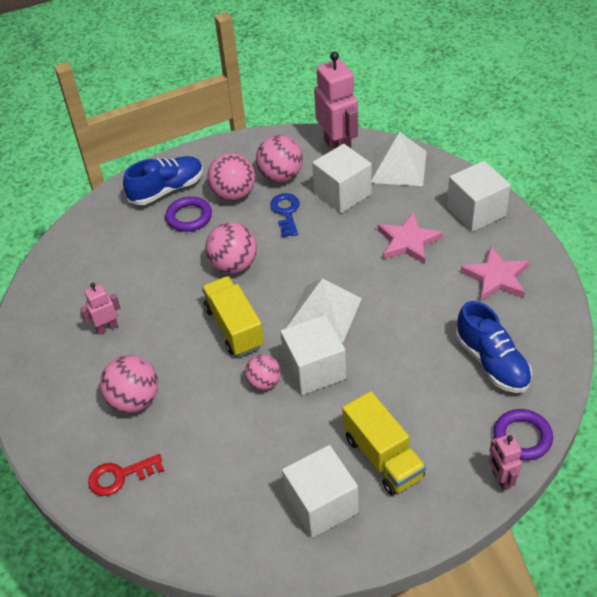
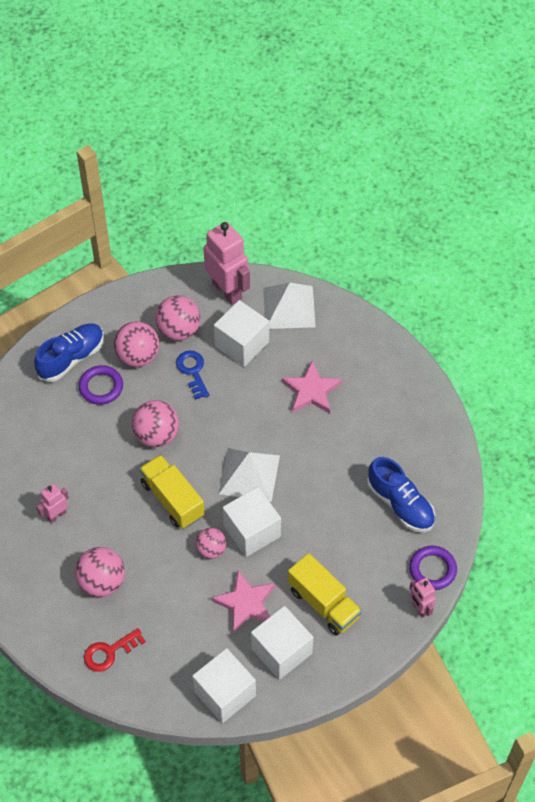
camera: 15 degrees left, 10 degrees up
(476, 211) = (368, 351): white cube -> white cube (225, 693)
(496, 277) = (394, 419): pink star -> pink star (246, 603)

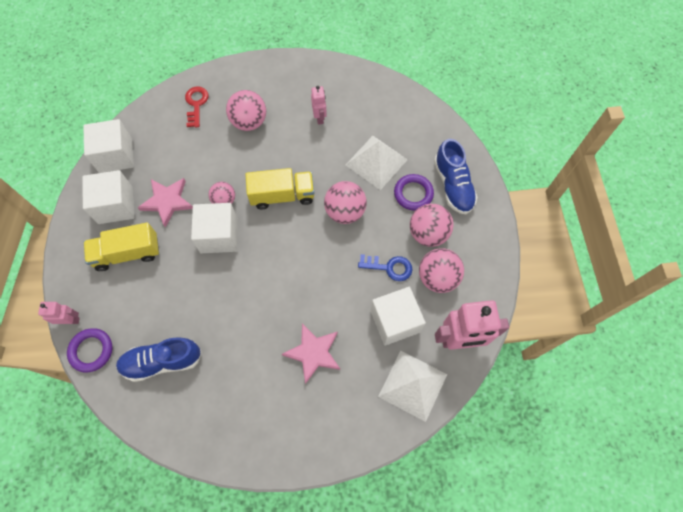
camera: 120 degrees right, 10 degrees up
(249, 474) = (267, 260): white pyramid -> white pyramid (376, 162)

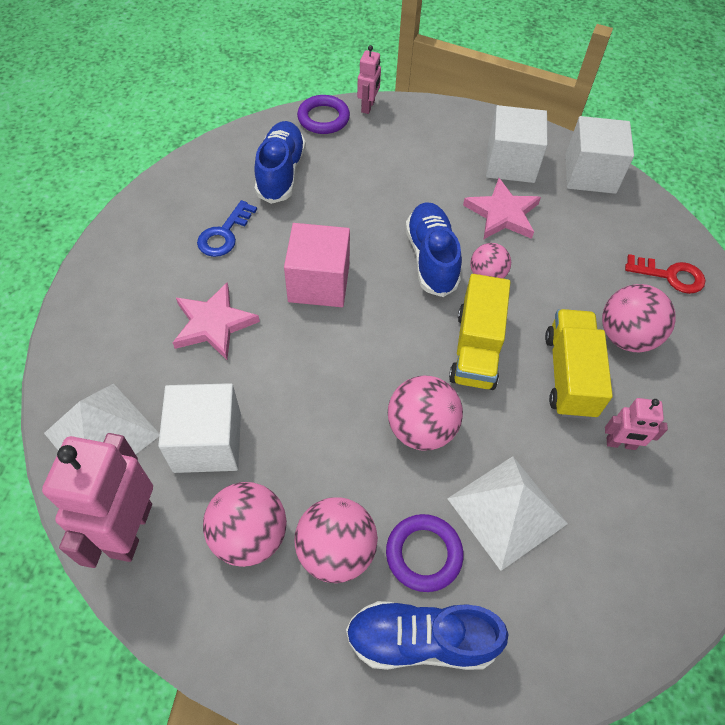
camera: 105 degrees right, 10 degrees down
(127, 253) = (437, 164): yellow truck -> yellow truck (569, 375)
(219, 235) = (431, 258): white cube -> blue shoe
(260, 298) = (319, 283): none -> pink cube
(389, 267) = (298, 464): blue key -> blue key (224, 234)

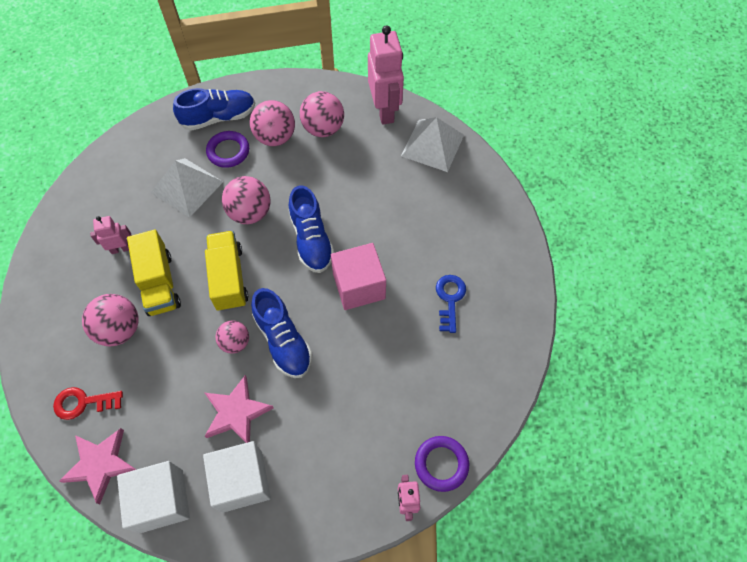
camera: 160 degrees right, 5 degrees up
(207, 442) = (372, 161): white cube -> none
(213, 324) = (413, 229): pink star -> pink star (100, 464)
(281, 173) = (442, 378): blue shoe -> blue shoe (311, 240)

